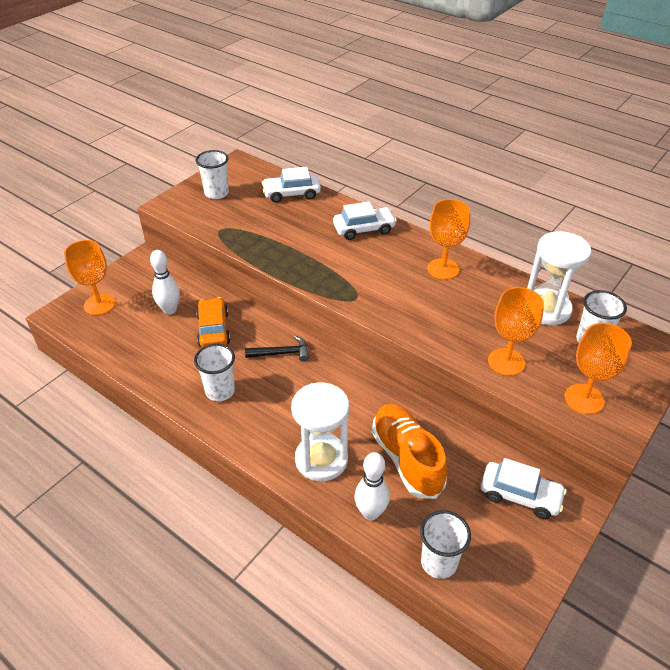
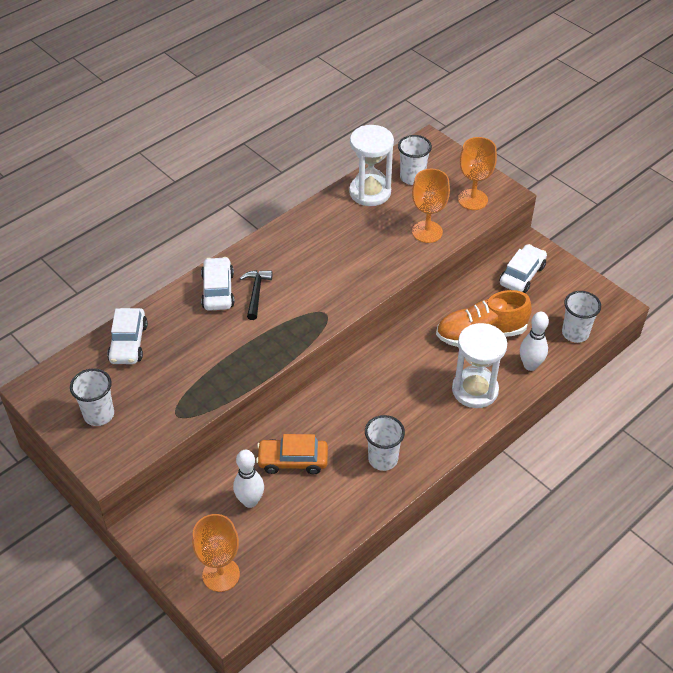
camera: 80 degrees left, 5 degrees up
(282, 353) = (341, 405): black hammer -> black hammer (256, 293)
(443, 269) = (299, 244): orange goblet -> none

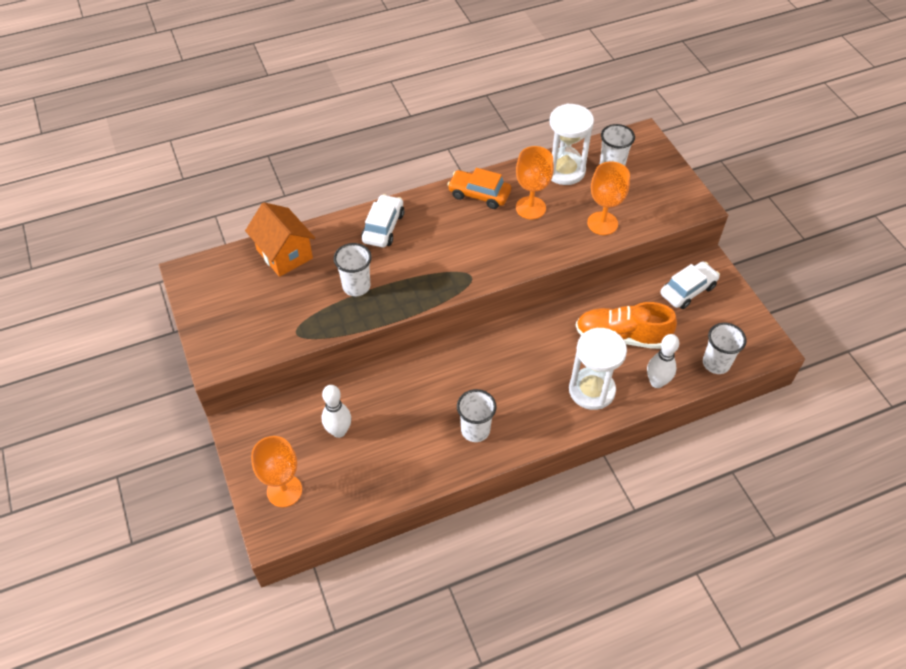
camera: 20 degrees right, 5 degrees up
(99, 414) = (230, 312): white cup -> white cup (356, 286)
(128, 343) = (284, 254): white car -> orange house
(256, 293) = (416, 239): black hammer -> none
(293, 461) = (393, 405): orange car -> orange car (479, 194)
(472, 199) = (661, 203): orange goblet -> orange goblet (530, 208)

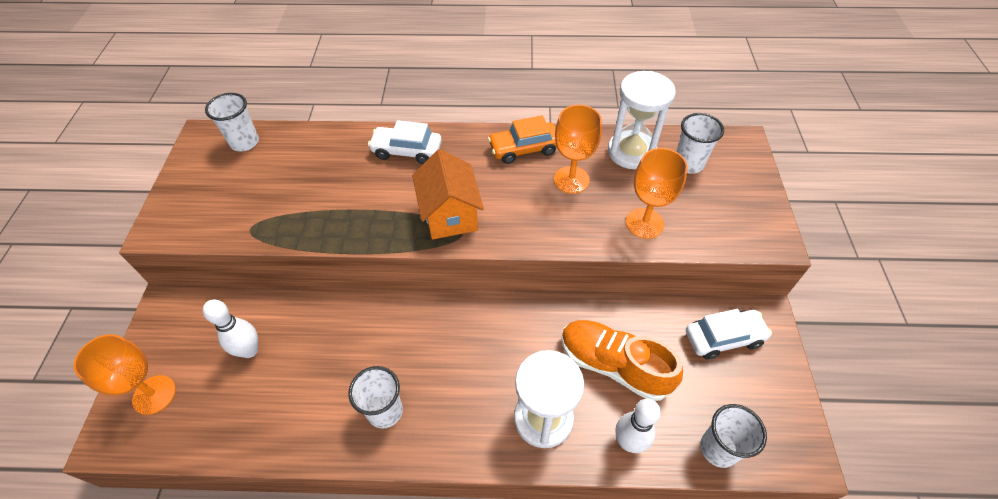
camera: 25 degrees right, 0 degrees up
(284, 254) = (297, 146): orange house -> orange house (450, 215)
(356, 286) = (340, 202): white cup -> white cup (244, 142)
(383, 227) = (407, 151): white car -> white car turned 120 degrees counterclockwise
(479, 194) = (524, 149): orange car -> orange car turned 60 degrees counterclockwise

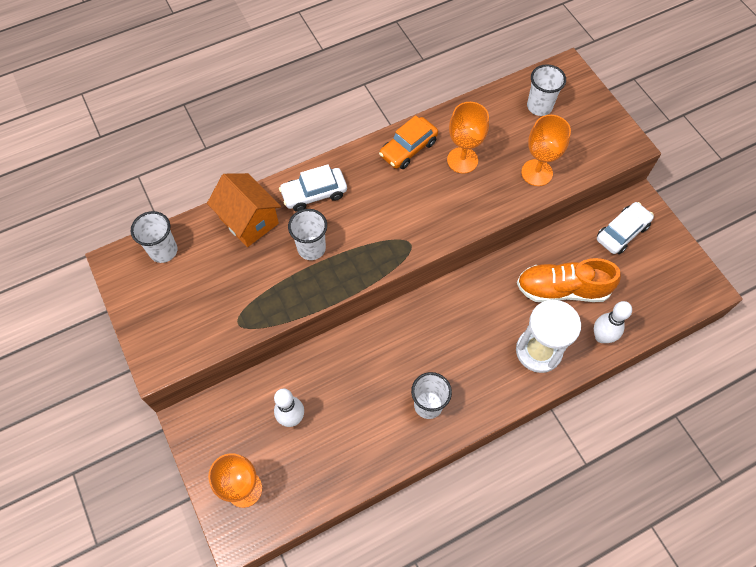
camera: 30 degrees left, 10 degrees up
(450, 215) = (390, 234): orange house -> orange house (249, 221)
(631, 152) = (492, 114): white hourglass -> none
(718, 449) = (657, 311): white cup -> white cup (311, 248)

